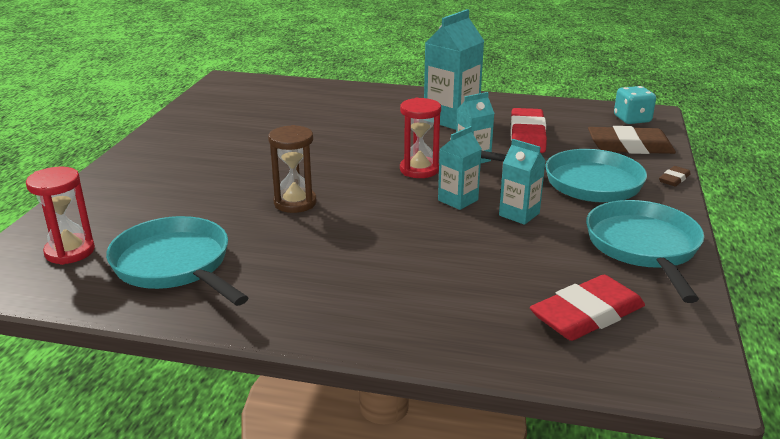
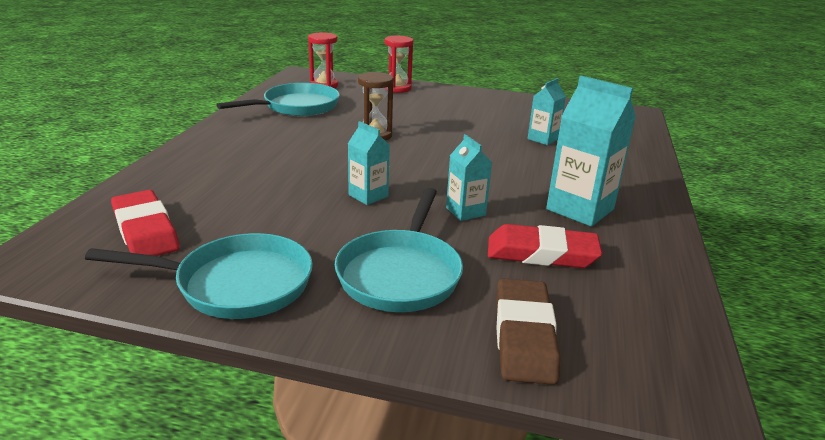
camera: 90 degrees right, 0 degrees up
(419, 170) = (436, 183): red hourglass -> red hourglass (397, 88)
(519, 214) = (332, 222): turquoise carton -> turquoise carton (543, 139)
(632, 119) = (648, 365): turquoise dice -> none
(674, 179) = (408, 353): brown eraser -> none

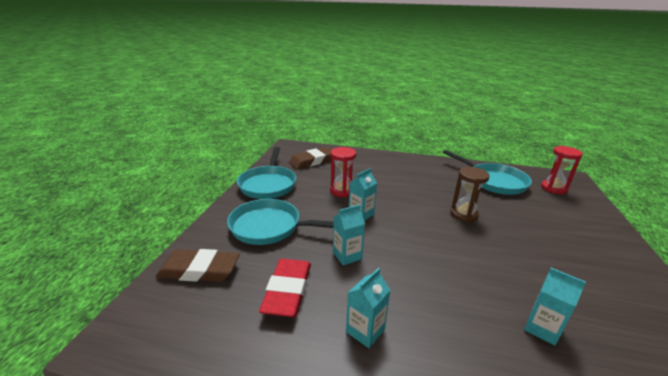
camera: 90 degrees right, 0 degrees up
(145, 230) = (313, 161): red eraser -> brown eraser
(397, 88) = (595, 224): red hourglass -> red hourglass (342, 191)
(580, 209) = (365, 331): turquoise carton -> turquoise carton, size x0.58

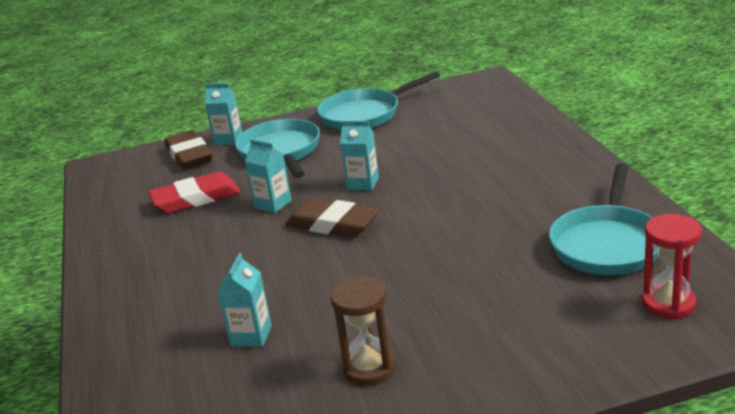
camera: 65 degrees right, 0 degrees up
(313, 161) = (463, 109): brown eraser -> brown eraser (333, 224)
(342, 191) = (405, 154): red hourglass -> none
(365, 331) = (175, 247): turquoise carton -> turquoise carton (228, 139)
(464, 214) = (448, 244): brown hourglass -> brown hourglass (369, 368)

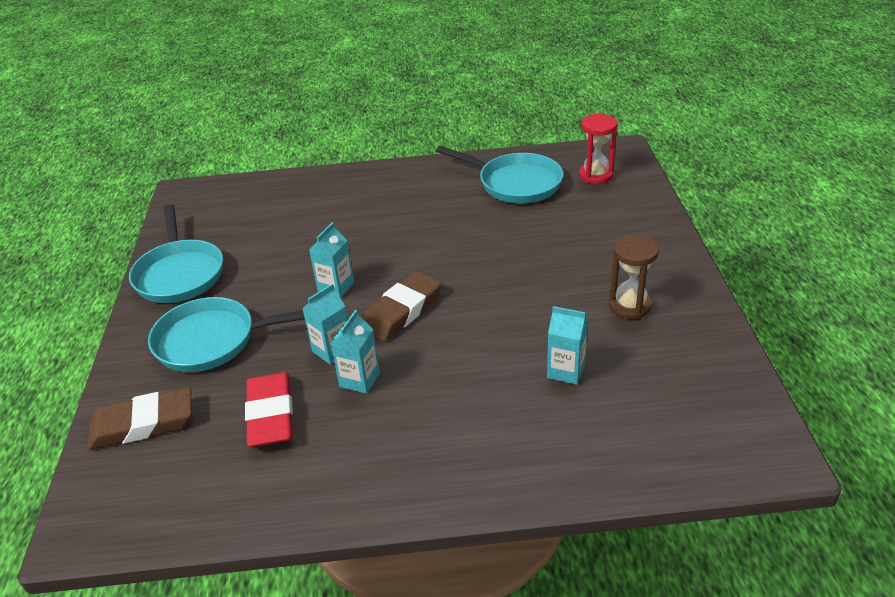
camera: 80 degrees left, 10 degrees up
(228, 139) = (133, 385): turquoise carton -> turquoise carton (359, 380)

